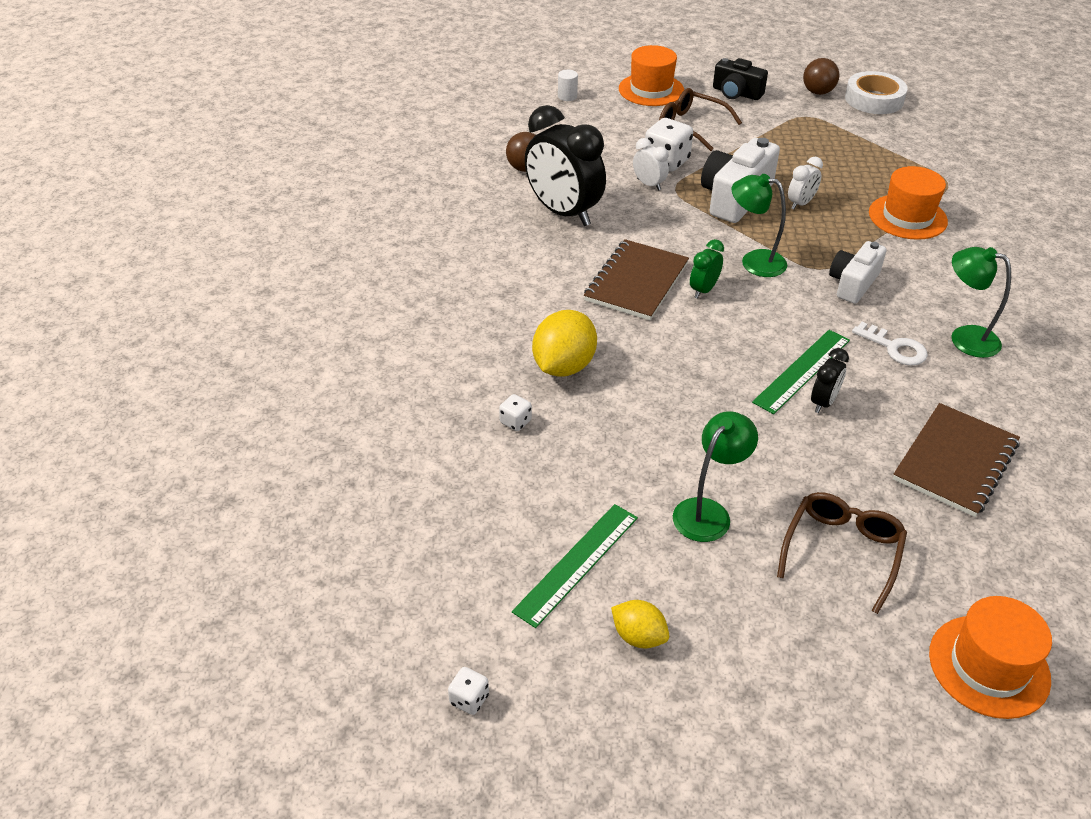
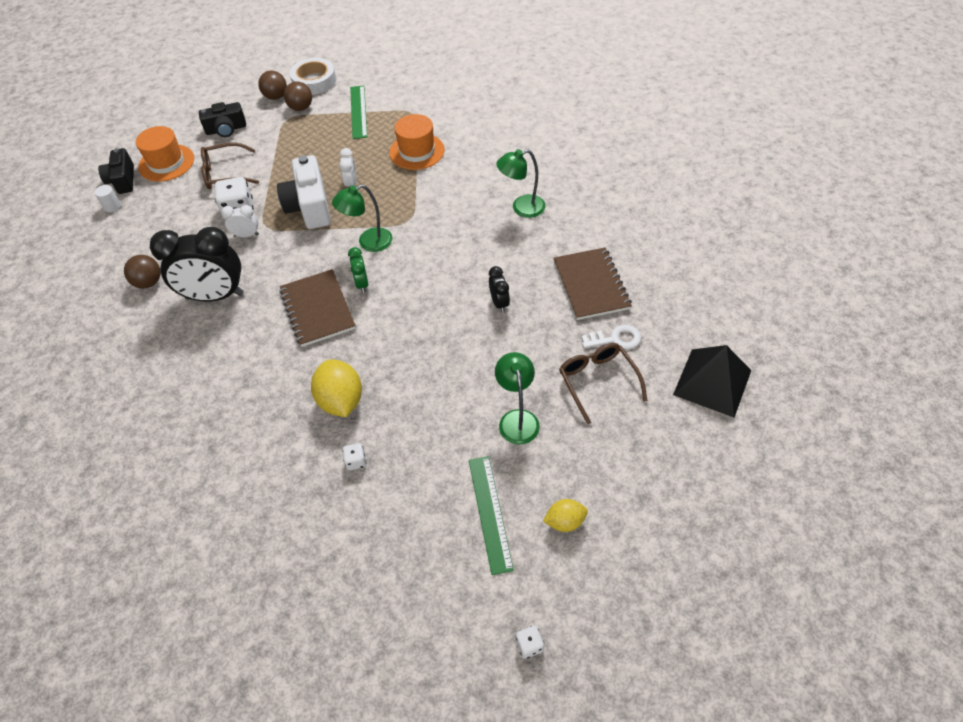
camera: 45 degrees left, 10 degrees up
(599, 82) = (122, 180): none -> black camera
(802, 370) = (468, 293): green ruler -> green ruler (358, 112)
(831, 114) = (301, 108): none -> brown ball
(853, 283) = (435, 216): white camera -> none
(894, 348) = (497, 241): white key -> white key (615, 339)
(989, 666) = (712, 382): orange hat -> black pyramid

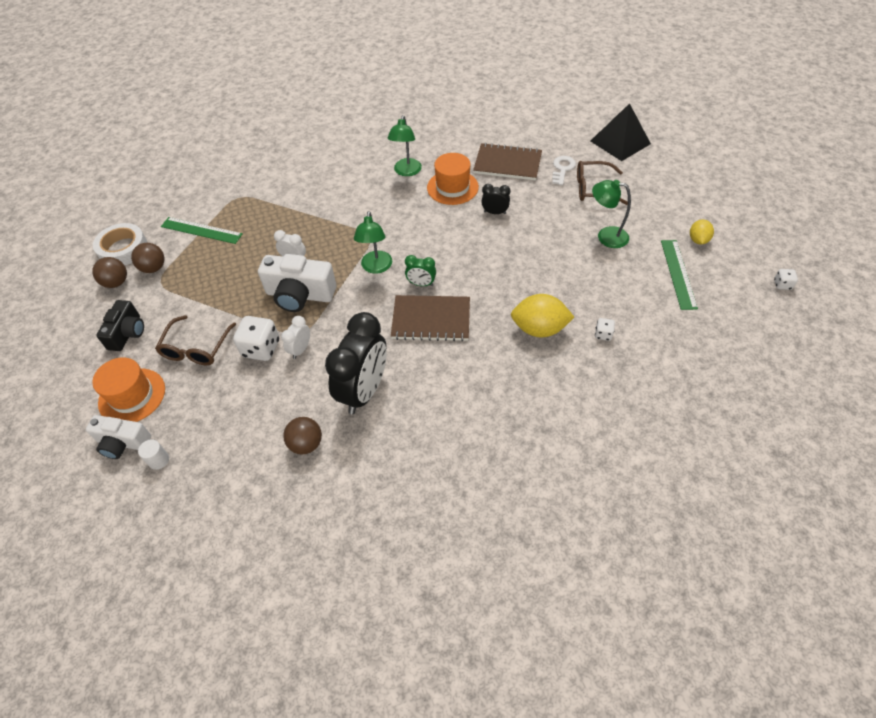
camera: 65 degrees left, 0 degrees up
(122, 180) = (123, 443): black camera -> white camera
(417, 151) = (290, 208): orange hat -> orange hat (452, 187)
(489, 513) = (678, 273): green ruler -> green ruler turned 75 degrees clockwise

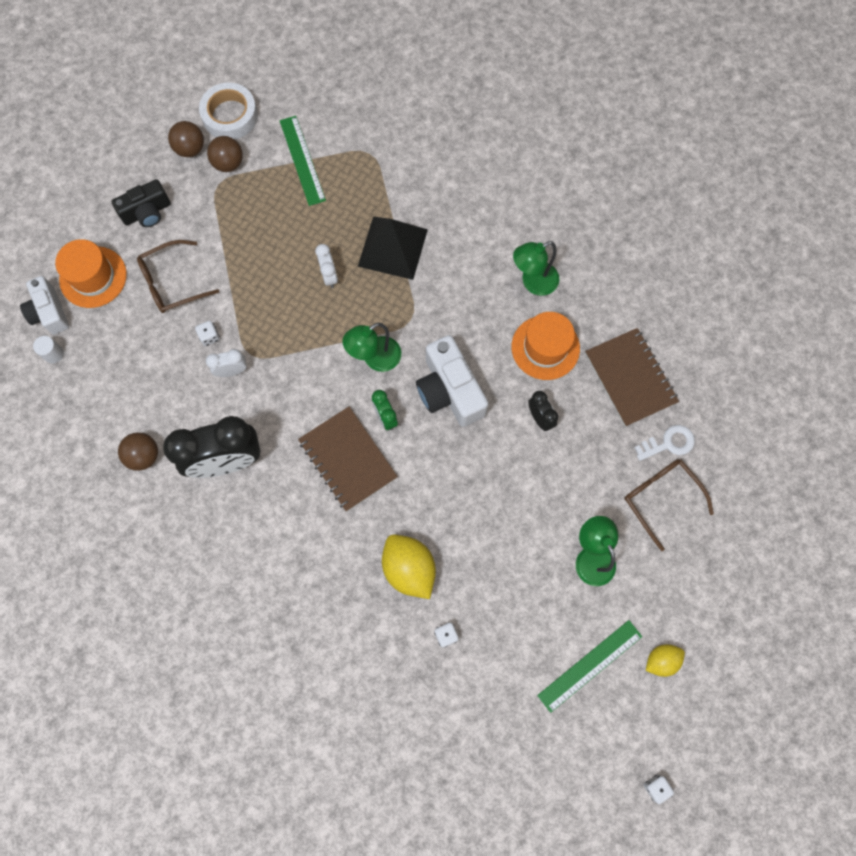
camera: 50 degrees right, 20 degrees up
(261, 348) = (209, 337): white dice -> white dice, size x0.51
(300, 295) = (291, 318): white camera -> white camera (449, 390)
(620, 142) = (771, 479): black pyramid -> black pyramid (393, 248)

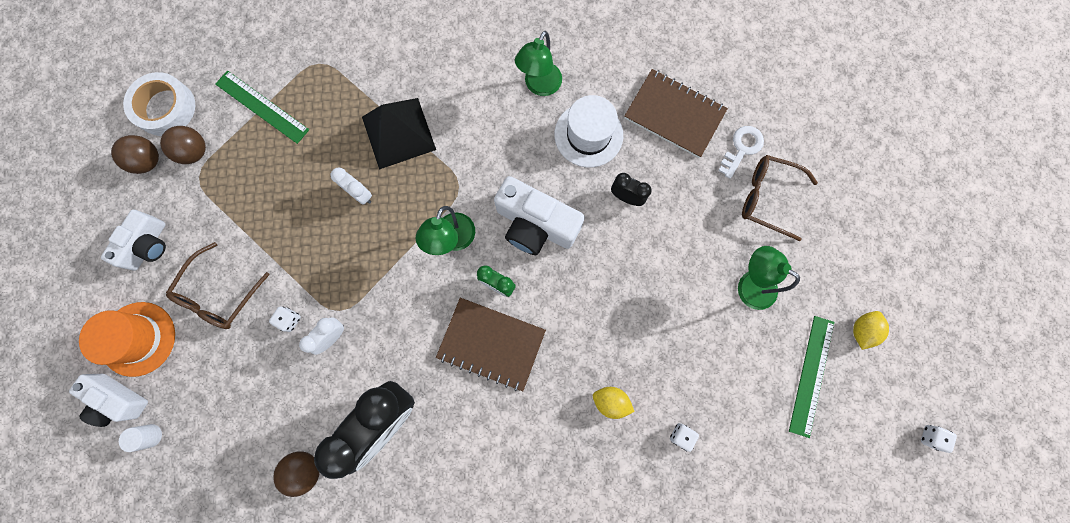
camera: 35 degrees left, 5 degrees up
(147, 212) = (148, 245): black camera -> white camera
(409, 569) = (610, 401): yellow lemon -> yellow lemon, size x0.58
(545, 347) = (588, 135): orange hat -> white hat

